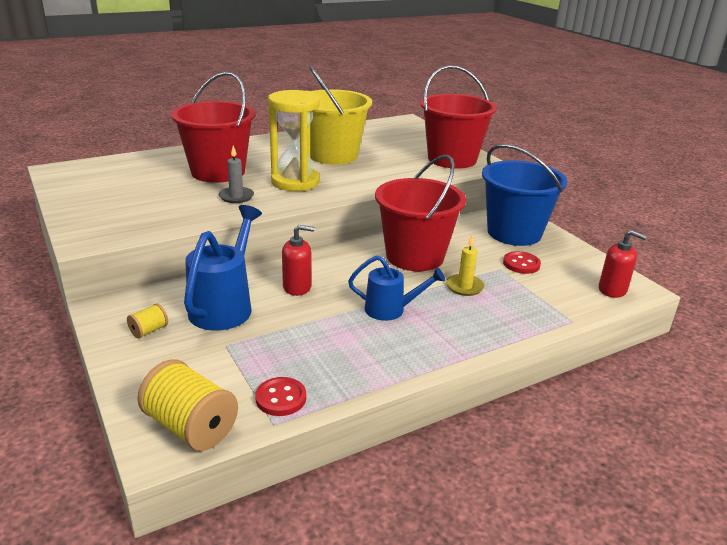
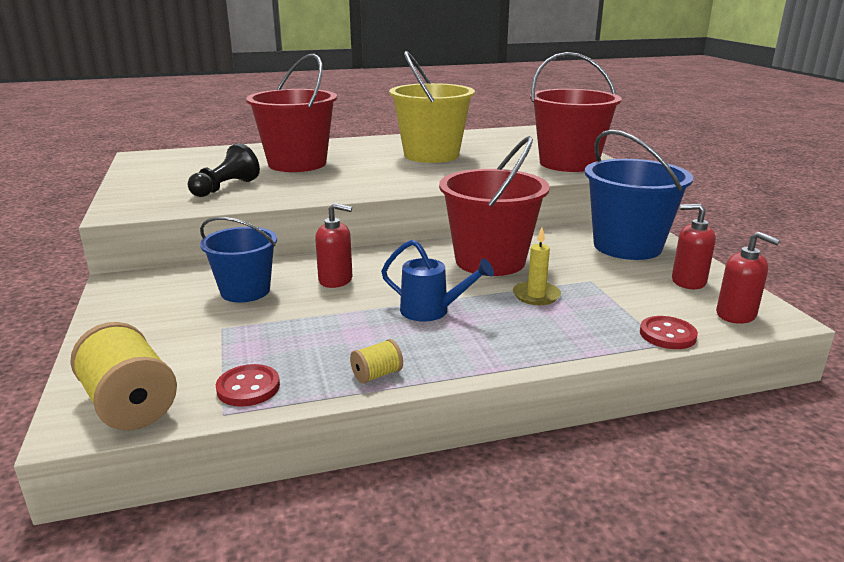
camera: 15 degrees right, 5 degrees down
(149, 330) = (151, 307): yellow spool -> yellow spool (377, 375)
(169, 205) = (225, 188): none -> black pawn
(225, 306) = (245, 291): blue watering can -> blue bucket
(236, 197) = (300, 184): grey candle -> none
(295, 182) = (373, 175): yellow hourglass -> none
(521, 264) = (621, 278): red button -> red button (667, 335)
(570, 263) = (688, 281): none -> red soap dispenser

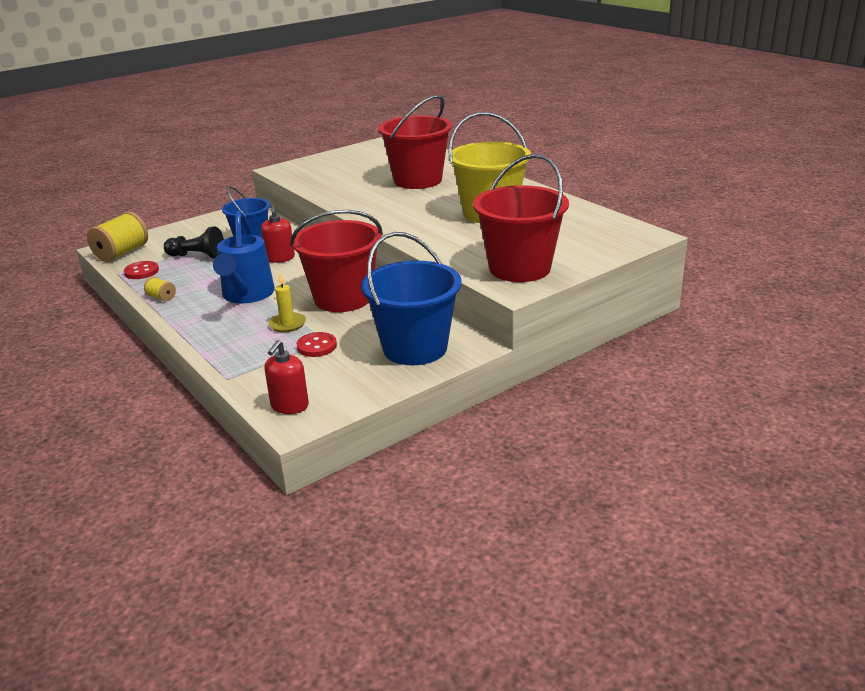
camera: 70 degrees right, 5 degrees up
(225, 188) = (343, 178): black pawn -> black pawn (197, 256)
(431, 311) = (246, 295): blue watering can -> blue watering can, size x1.57
(667, 335) = (242, 379): red button -> red button (317, 346)
(688, 281) = (348, 382): red soap dispenser -> none

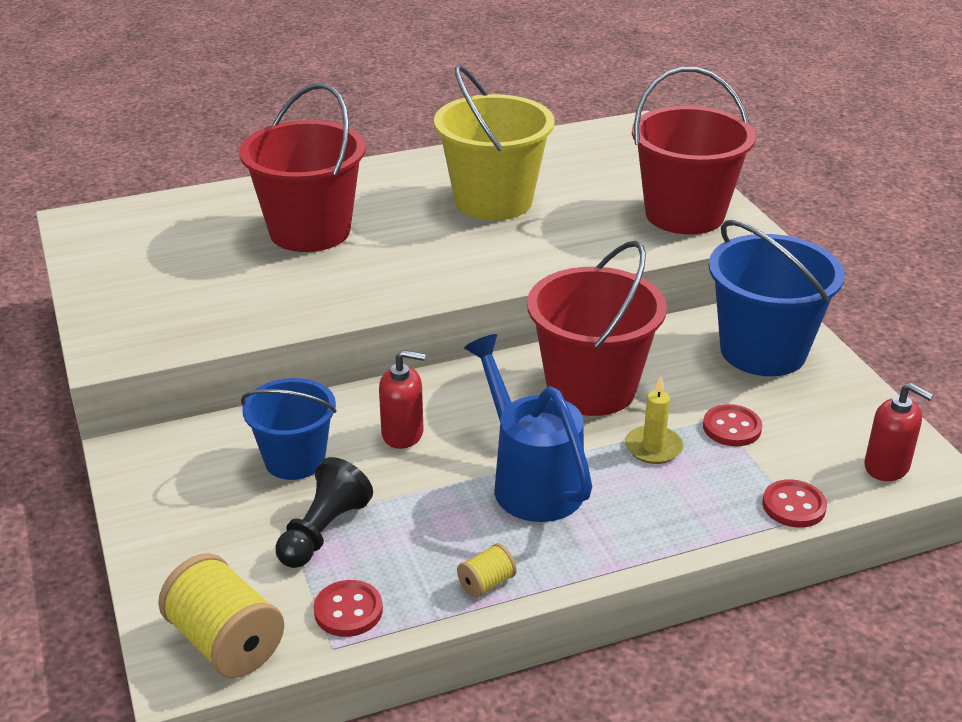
camera: 75 degrees left, 5 degrees up
(239, 375) = (793, 506): none -> red button
(246, 295) = (531, 481): blue watering can -> blue watering can turned 135 degrees counterclockwise

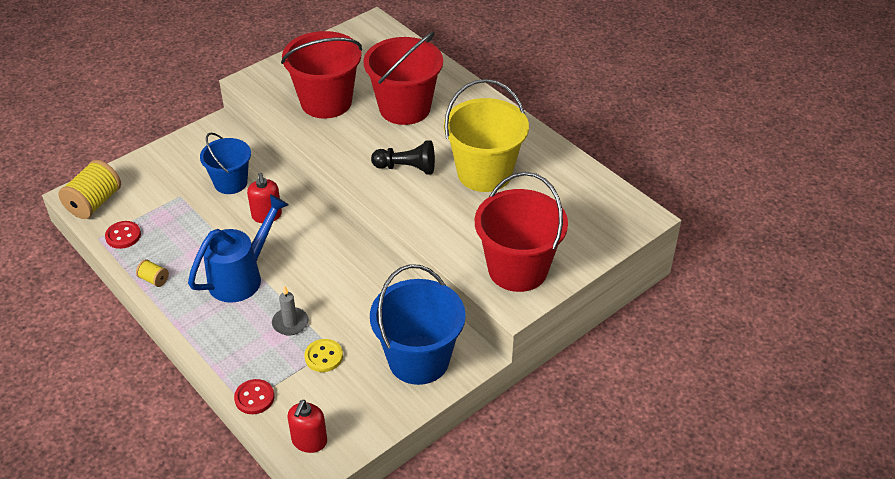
camera: 70 degrees right, 10 degrees up
(323, 531) = (177, 210): black pawn -> black pawn (406, 168)
(591, 388) = (340, 283): red bucket -> red bucket (326, 102)
(653, 447) = (290, 323): yellow candle -> grey candle
(732, 428) = (323, 357): red button -> yellow button

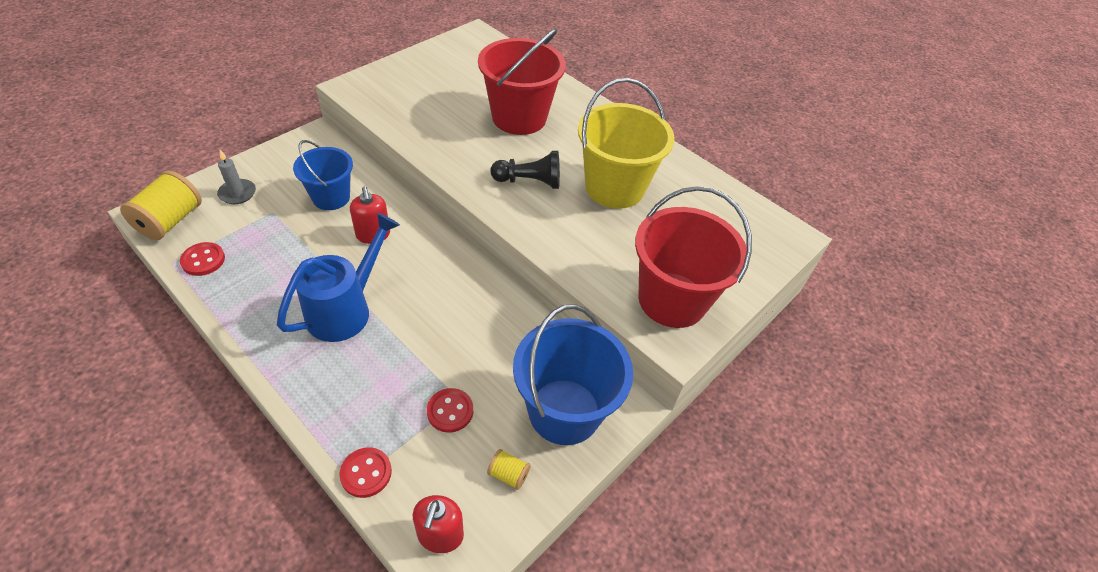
camera: 10 degrees left, 5 degrees up
(154, 279) = (239, 314): yellow spool -> yellow spool (508, 474)
(290, 323) = (406, 367): grey candle -> grey candle (237, 193)
(323, 357) = (450, 411): yellow button -> red button
(326, 102) = (434, 110): red bucket -> none

